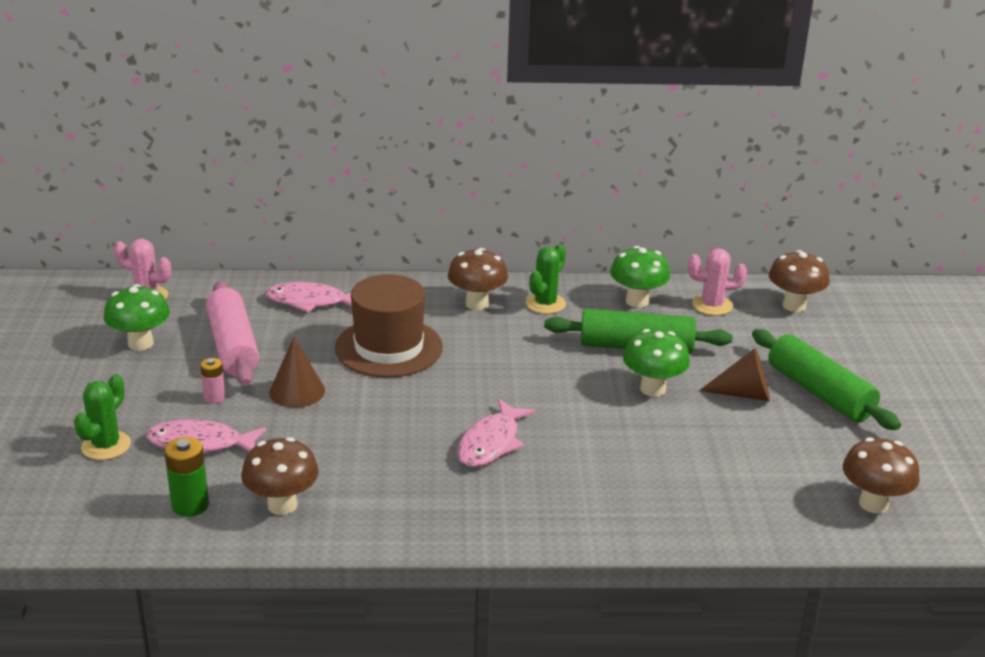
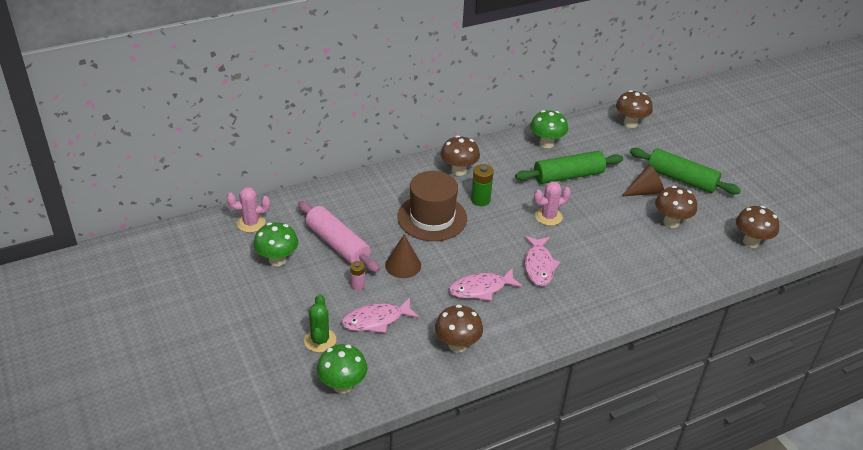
camera: 25 degrees left, 10 degrees up
(190, 505) = (405, 363): green battery -> green battery (480, 200)
(311, 302) = (359, 197): pink fish -> pink fish (481, 289)
(545, 304) = (497, 160): green cactus -> none
(653, 389) = (597, 202): green mushroom -> green mushroom (342, 385)
(712, 305) = (588, 135): pink cactus -> pink cactus (548, 216)
(754, 443) = (671, 222): none -> brown mushroom

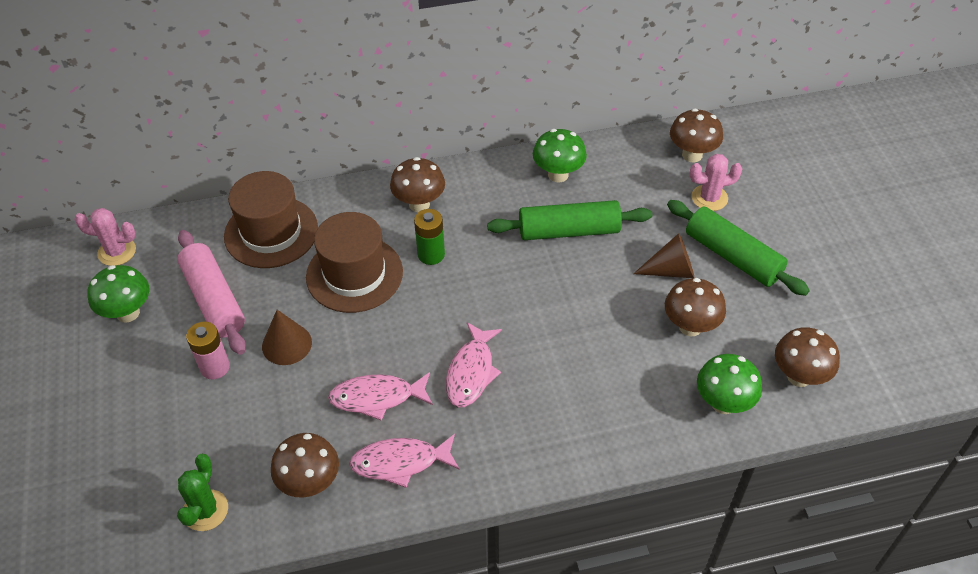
camera: 15 degrees right, 10 degrees up
(320, 340) = (133, 446): green cactus -> green cactus (205, 510)
(342, 385) = (135, 522): green mushroom -> green mushroom (723, 403)
(357, 285) = (215, 367): pink battery -> pink battery, size x1.56
(360, 199) = (271, 232): none -> brown hat
(376, 320) = (218, 426): pink fish -> pink fish (400, 462)
(548, 216) = (515, 294): pink cactus -> pink cactus (709, 198)

